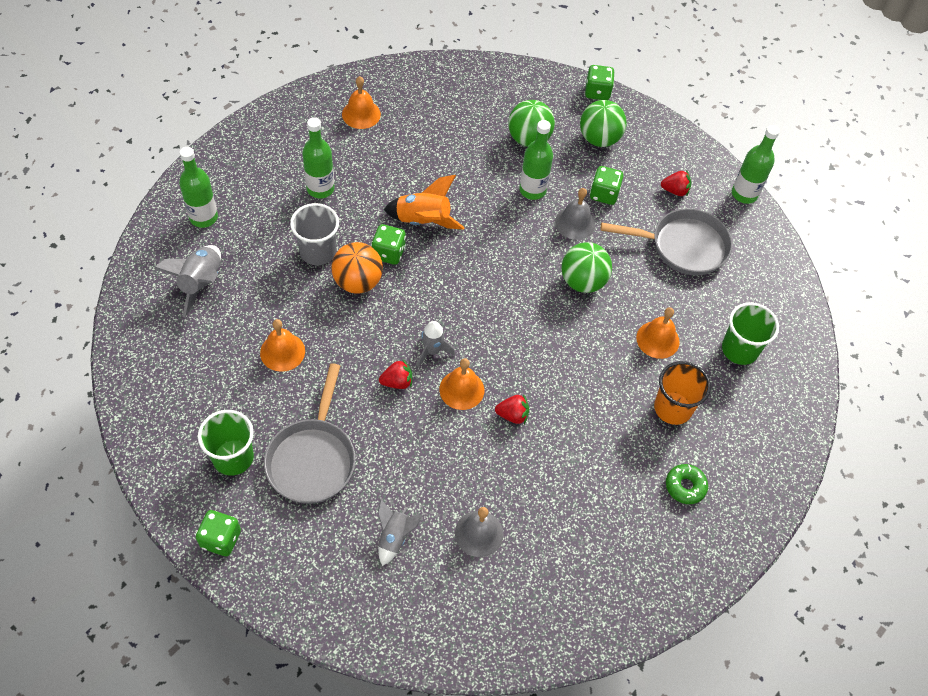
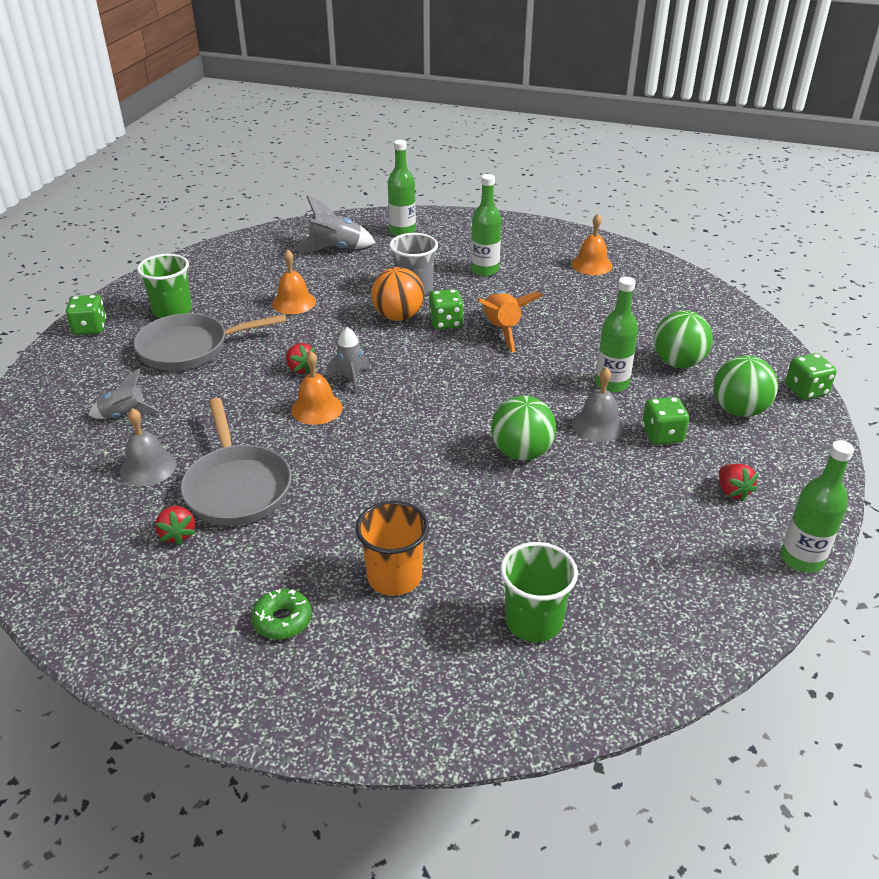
camera: 70 degrees right, 20 degrees down
(512, 415) = (305, 450): red strawberry -> red strawberry (178, 534)
(657, 339) = (488, 536): orange bell -> none
(683, 246) = (652, 522): grey pan -> grey pan (237, 487)

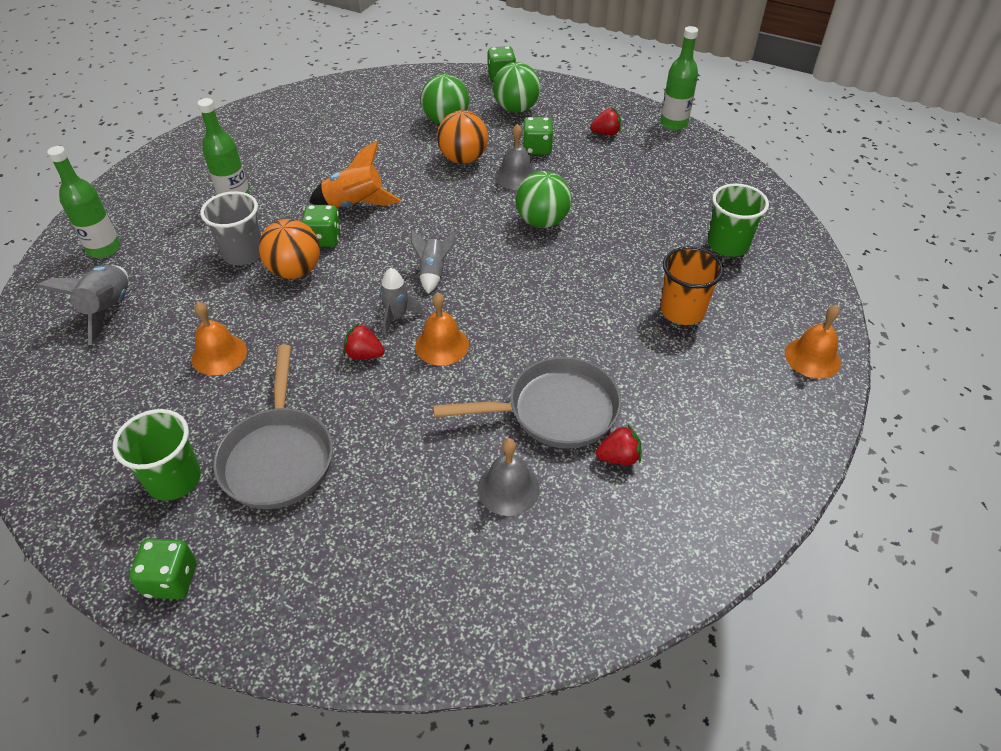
camera: 80 degrees left, 10 degrees up
(124, 415) = (403, 519): grey rocket -> grey rocket (433, 273)
(282, 620) = (728, 381): green donut -> none
(300, 368) = (364, 354): red strawberry -> red strawberry turned 135 degrees counterclockwise
(591, 265) = (266, 133): orange bell -> orange bell (812, 357)
(611, 384) = (463, 159): green bottle -> orange ball

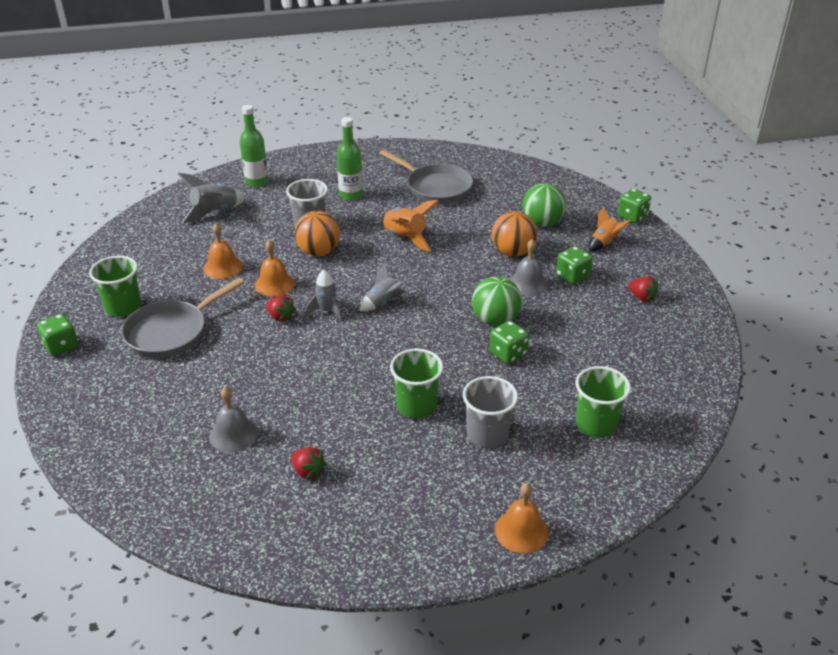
camera: 50 degrees right, 10 degrees down
(324, 239) = (359, 245): green dice -> green dice (508, 353)
(364, 354) = (280, 317): red strawberry -> red strawberry turned 150 degrees clockwise
(442, 345) = (323, 342): orange bell -> orange bell (274, 284)
(516, 109) = (604, 243): green ball -> orange rocket
(555, 410) = (319, 421): grey pan -> grey pan (435, 187)
(602, 332) = (416, 405): none -> green cup
(673, 123) = (710, 324): green bottle -> none
(682, 311) = (487, 435): orange cup -> grey cup

